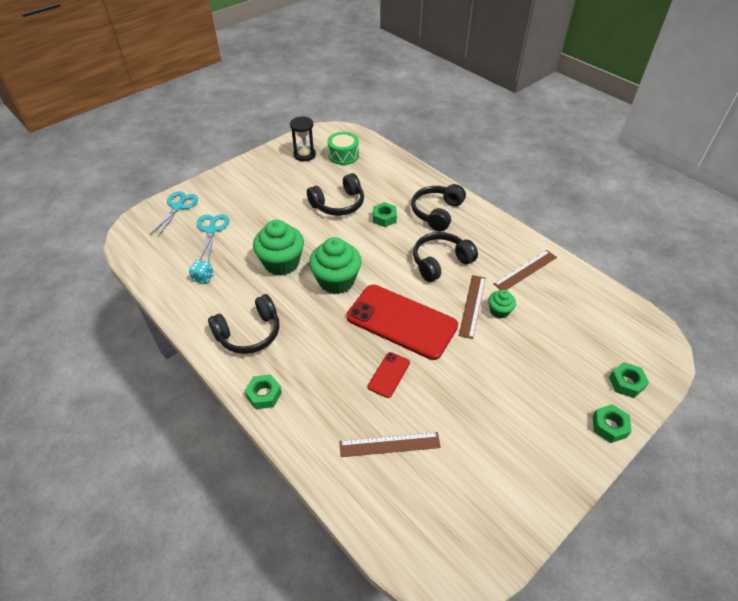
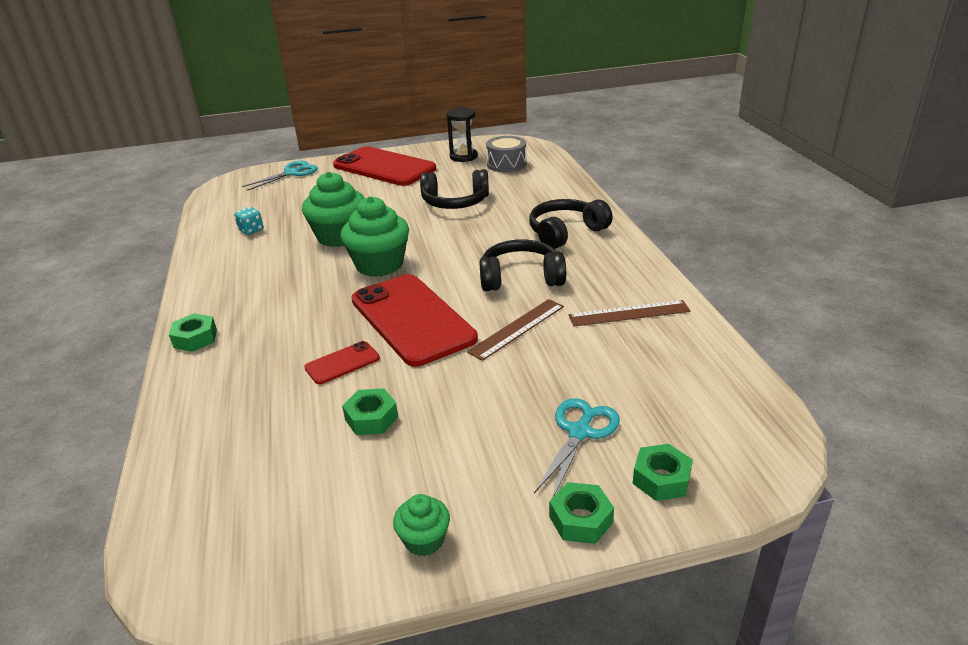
camera: 30 degrees right, 15 degrees down
(211, 230) = (302, 196): turquoise scissors -> turquoise scissors (580, 432)
(249, 333) = (241, 284): black headphones -> none
(251, 181) = (384, 167): none -> red phone
(343, 155) = (506, 164): green drum -> grey drum
(384, 218) = (495, 224): green nut -> green nut (371, 418)
(389, 444) = (269, 428): brown ruler -> none
(499, 311) = (548, 344): green cupcake -> green cupcake (424, 540)

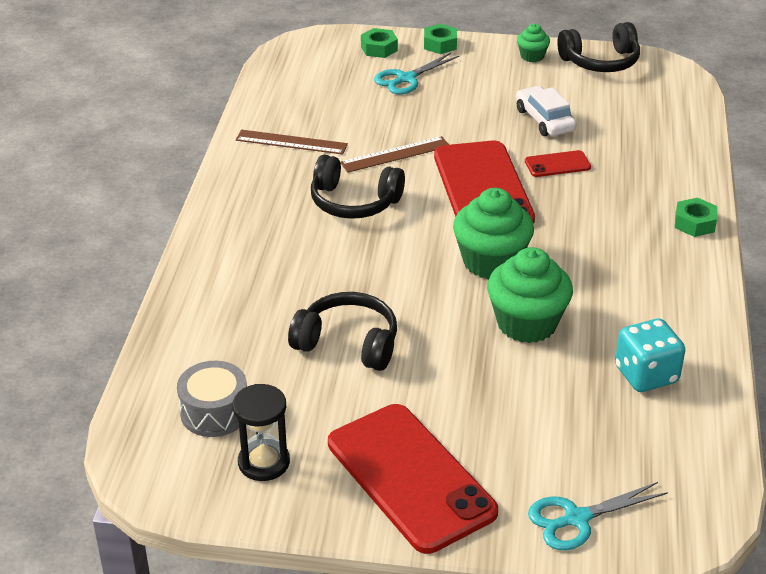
camera: 160 degrees left, 5 degrees up
(251, 230) = (646, 375): turquoise dice -> turquoise dice, size x1.75
(371, 418) = (544, 120): green nut -> white car
(565, 233) = (258, 246): black headphones -> black headphones (600, 62)

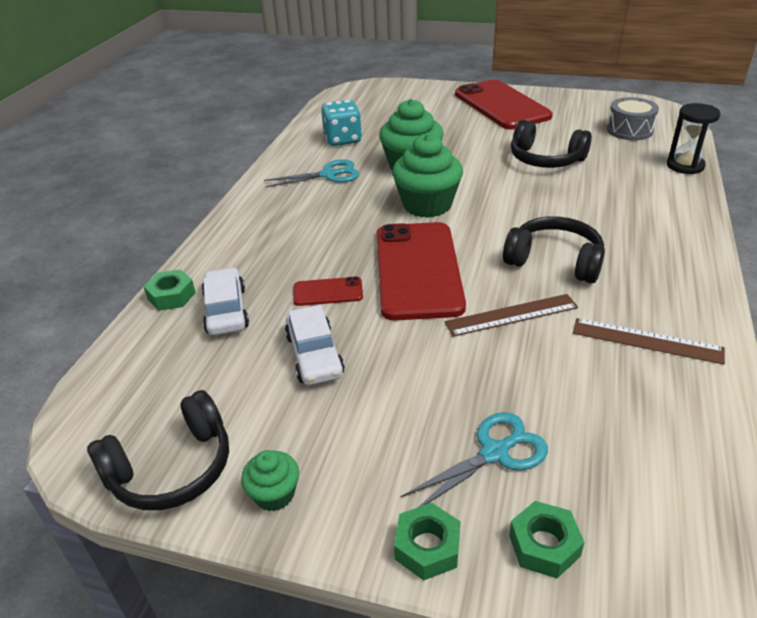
camera: 170 degrees left, 0 degrees up
(264, 462) = (589, 111): black hourglass -> black hourglass (685, 166)
(576, 519) = (414, 92): turquoise scissors -> turquoise scissors (329, 175)
(600, 62) = (172, 469): black headphones -> black headphones turned 150 degrees clockwise
(637, 146) = (226, 310): none -> white car
(694, 223) = (233, 227): green nut -> green nut (171, 296)

